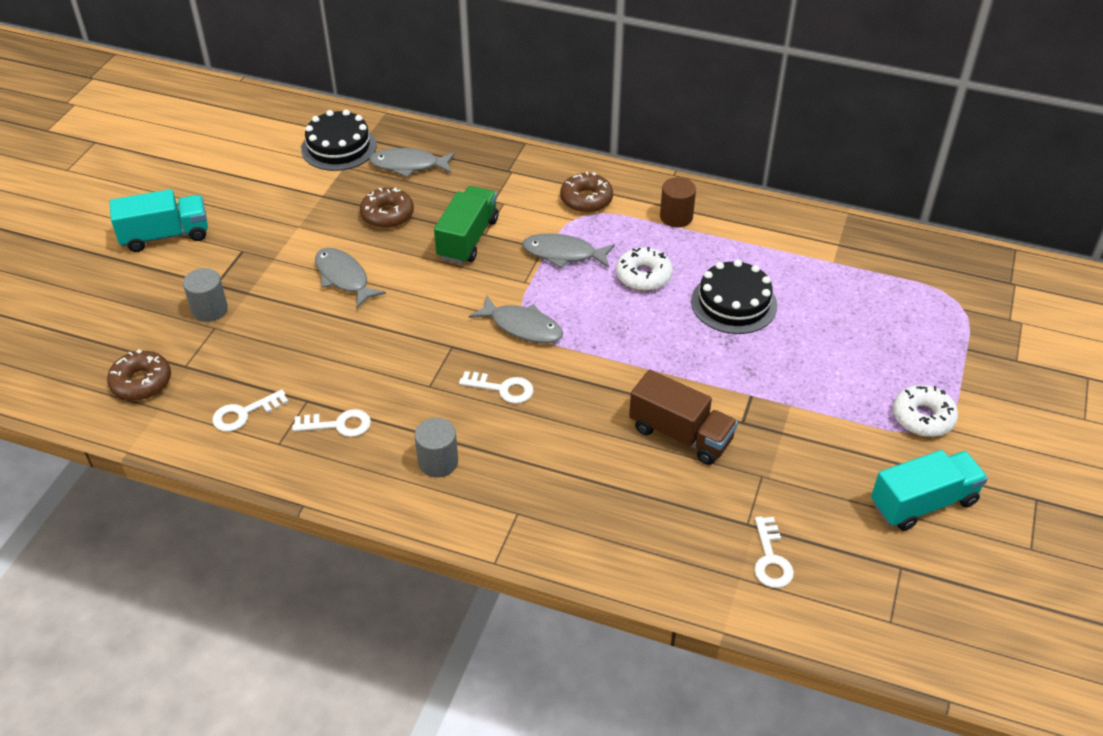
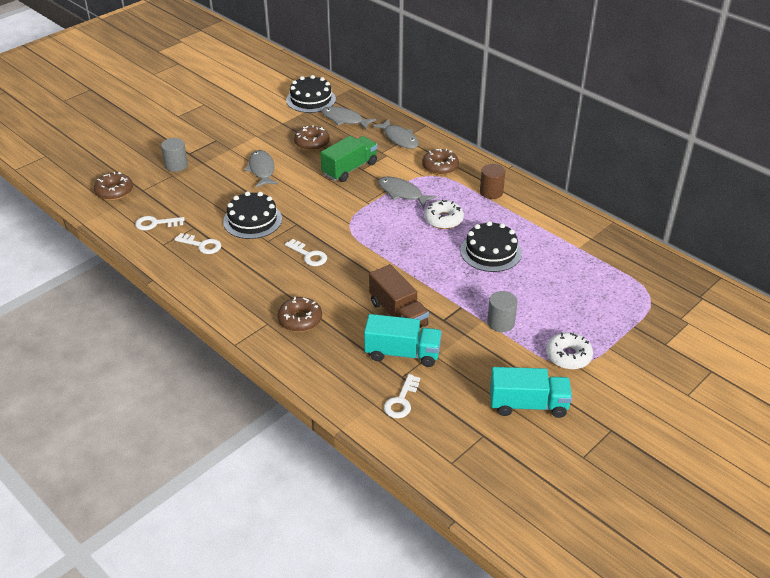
camera: 25 degrees right, 5 degrees down
(165, 236) = (180, 121): turquoise truck -> turquoise truck (402, 353)
(385, 361) = (252, 220): none -> black cake
(438, 462) = (242, 282): grey cylinder -> grey cylinder (500, 323)
(522, 327) = (346, 226): grey fish -> grey fish (399, 138)
(558, 490) = (300, 319): none -> brown donut

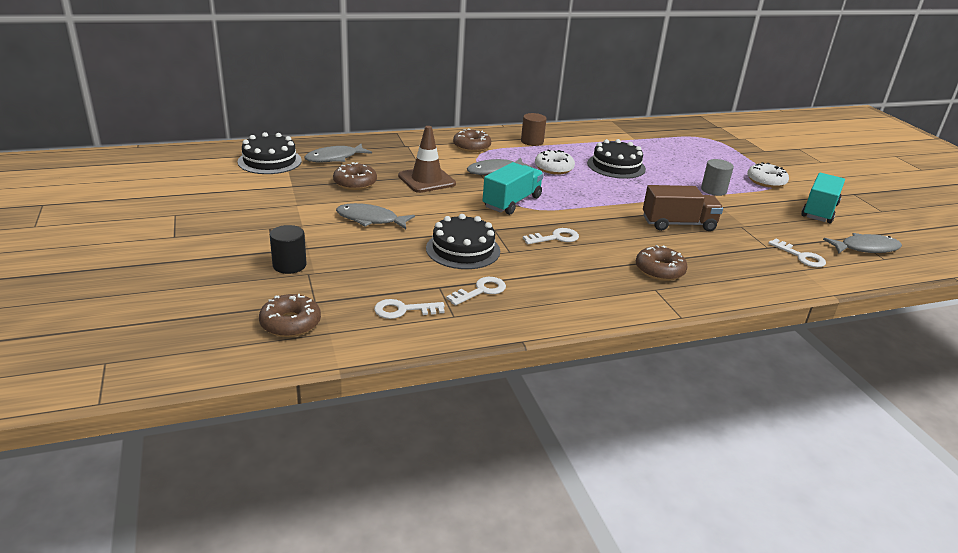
camera: 65 degrees left, 10 degrees down
(155, 223) = (403, 310): white key -> white key turned 60 degrees clockwise
(176, 165) = (289, 265): grey cylinder -> black cylinder
(349, 169) = (426, 180): green truck -> brown traffic cone
(399, 138) = (404, 147): grey fish -> grey fish (865, 248)
(402, 353) = (735, 238): turquoise truck -> turquoise truck (512, 202)

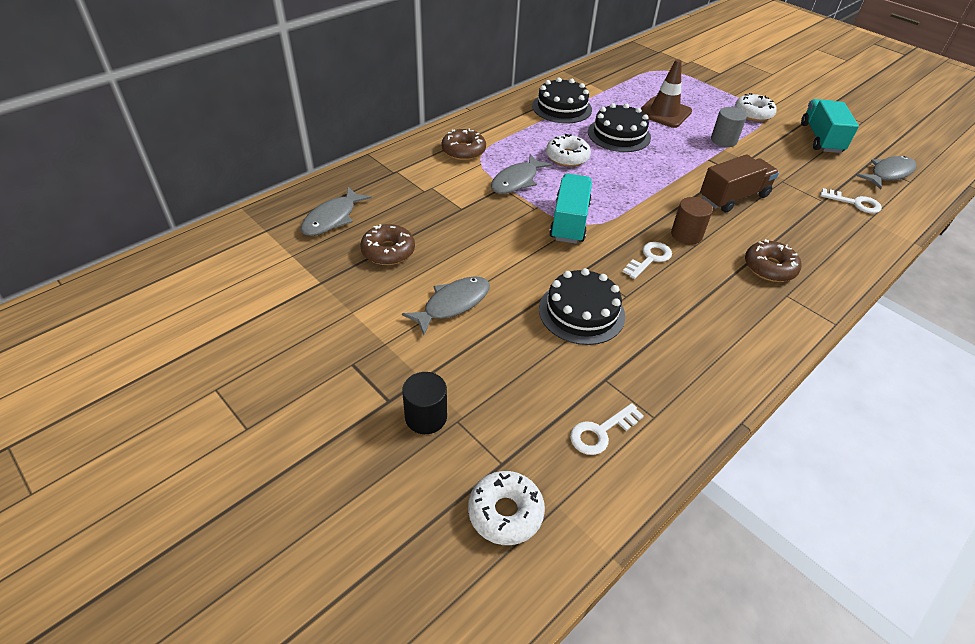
camera: 25 degrees left, 15 degrees up
(270, 161) = (259, 250): black cake -> black cake (562, 108)
(290, 323) = (505, 512): brown donut -> white donut
(370, 219) = (453, 304): grey fish -> grey fish turned 150 degrees clockwise
(426, 180) = (460, 218): brown traffic cone -> brown traffic cone (664, 113)
(481, 291) = (647, 367): white key -> none
(532, 141) = (515, 124): brown cylinder -> brown cylinder (686, 235)

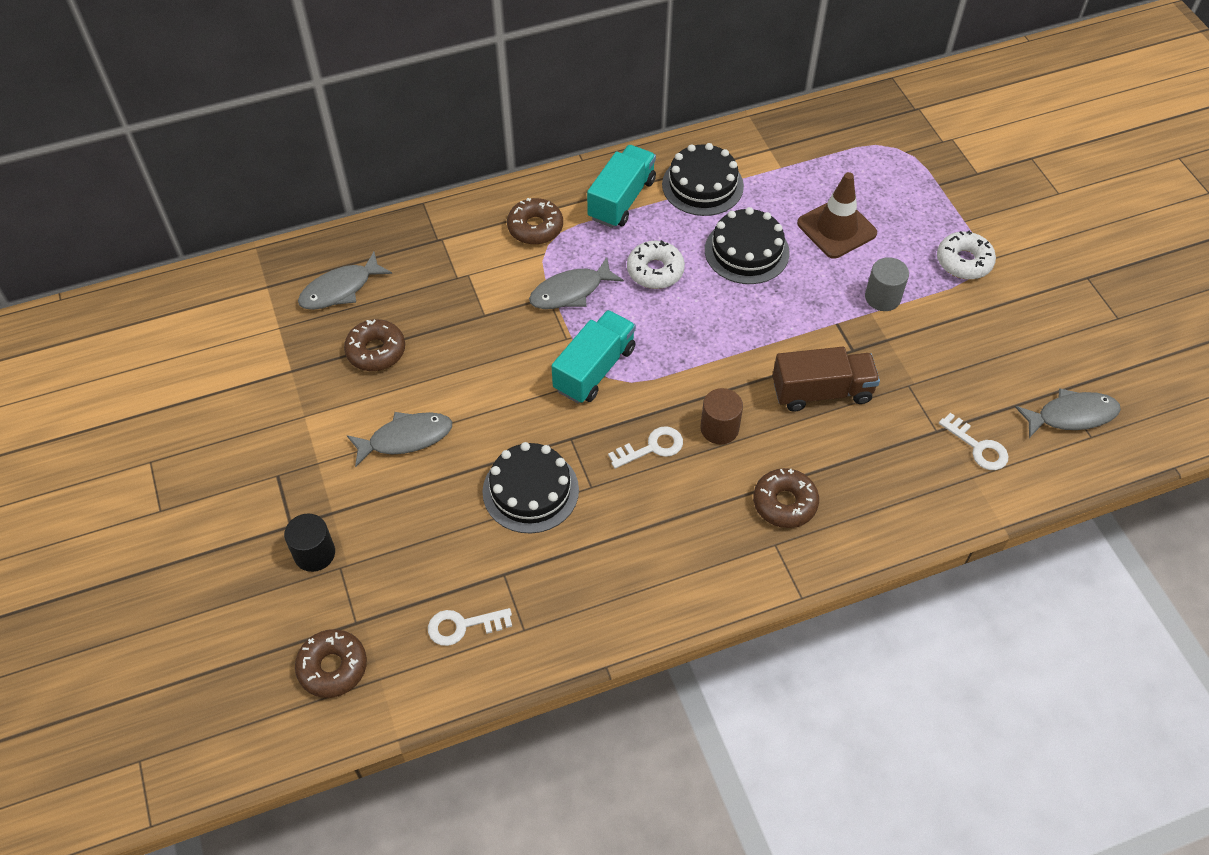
camera: 25 degrees right, 10 degrees up
(505, 512) = (333, 667): white donut -> brown donut
(821, 138) = (1026, 330): turquoise truck -> turquoise truck (621, 199)

